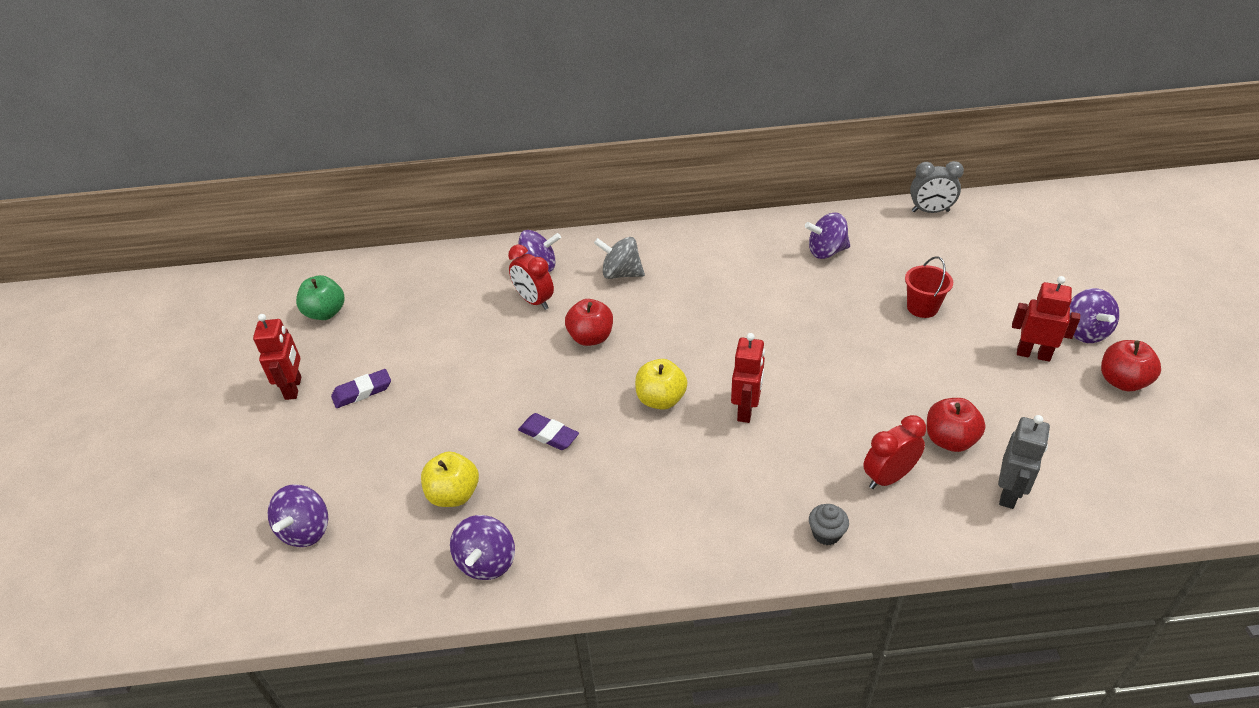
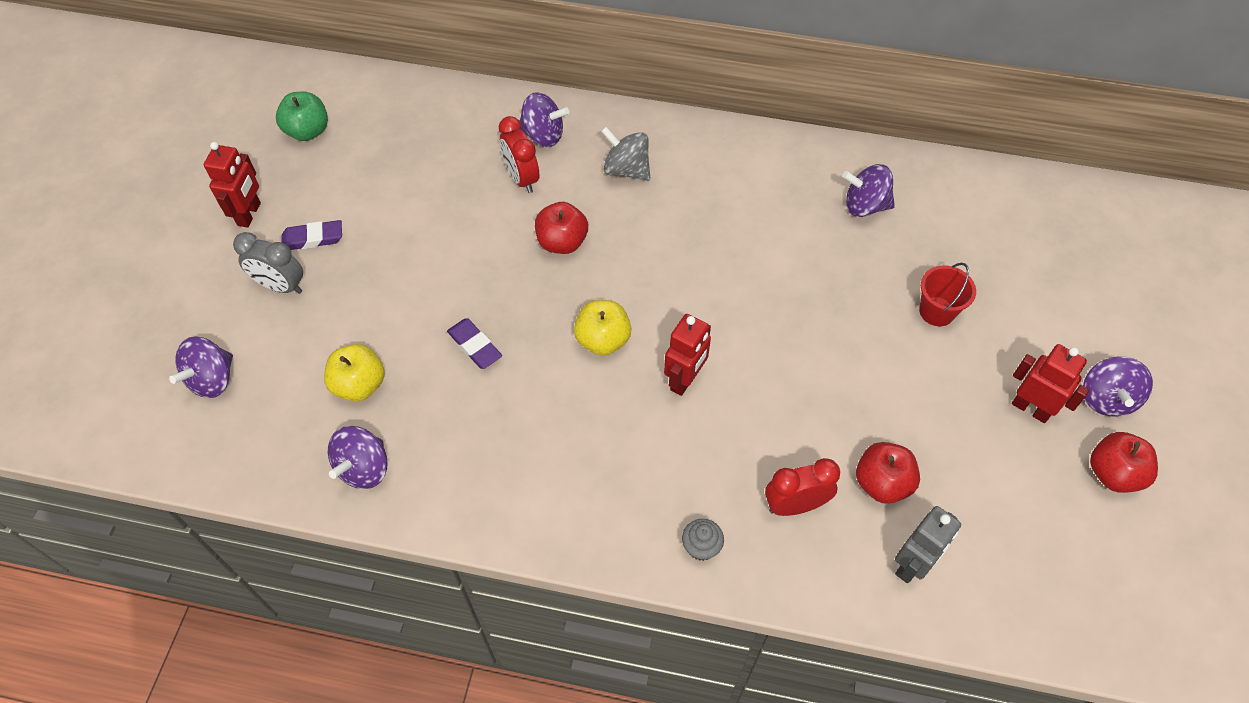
camera: 15 degrees right, 15 degrees up
(930, 211) = (1013, 185): grey clock -> grey clock (281, 286)

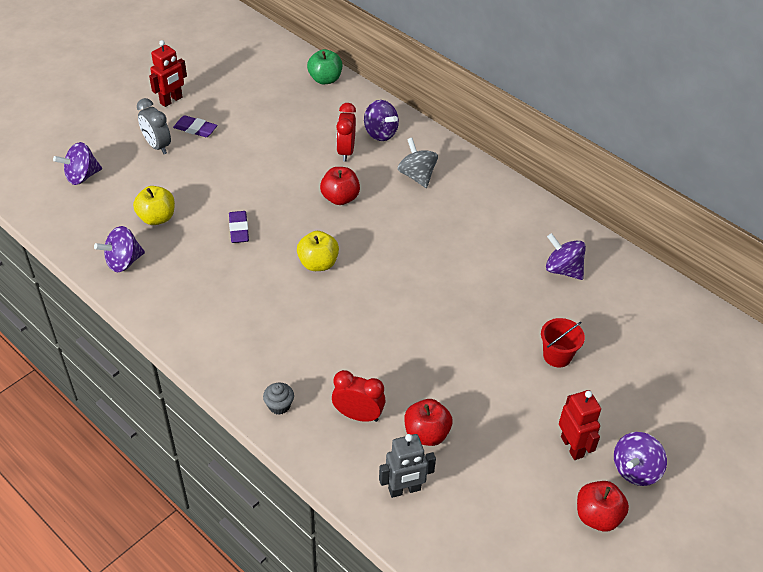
camera: 30 degrees right, 10 degrees down
(308, 131) = (240, 70): green apple -> green apple (325, 79)
(685, 380) = (350, 311): red robot -> none

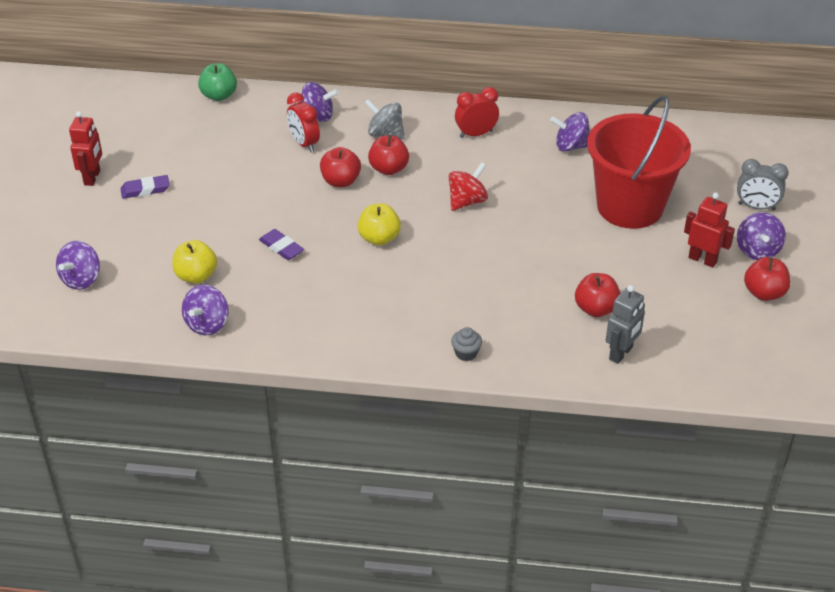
camera: 35 degrees left, 5 degrees down
(157, 146) = (125, 220): grey clock -> grey clock (756, 207)
(358, 415) = (533, 325): red clock -> red clock (476, 134)
(388, 207) = (388, 169): none -> red apple
(421, 271) = (467, 201): none -> red spinning top
(557, 356) = (630, 207): red bucket -> red bucket, size x2.47

